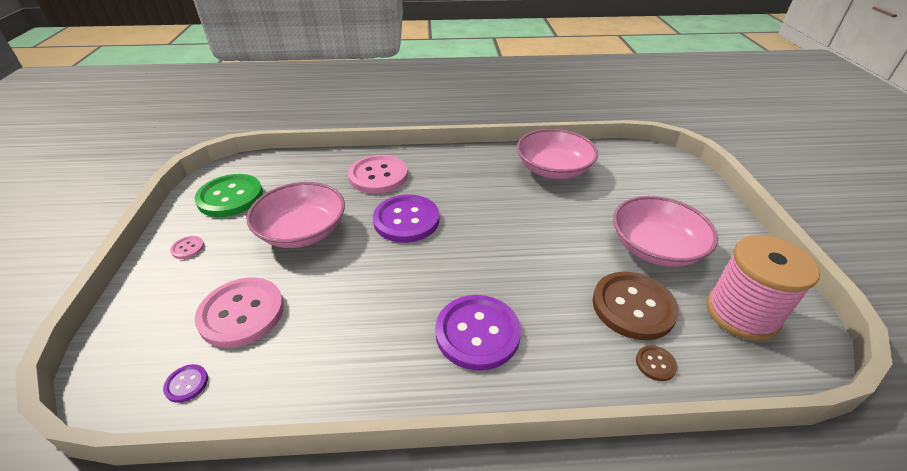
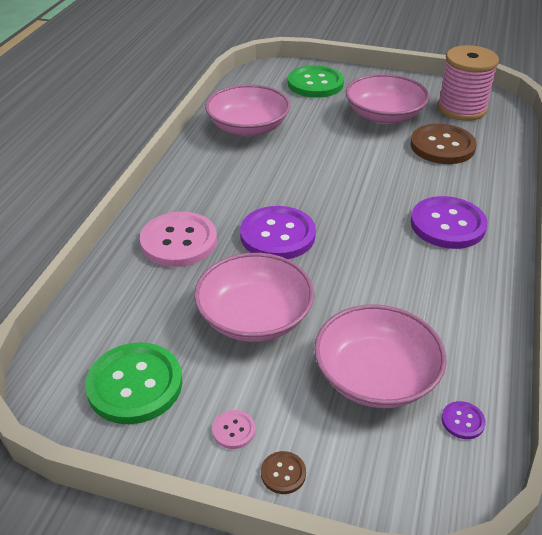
camera: 70 degrees left, 0 degrees up
(241, 313) = (376, 376): pink button -> pink bowl
(655, 364) = (496, 155): brown button -> brown button (283, 473)
(669, 189) = (315, 84): none -> green button

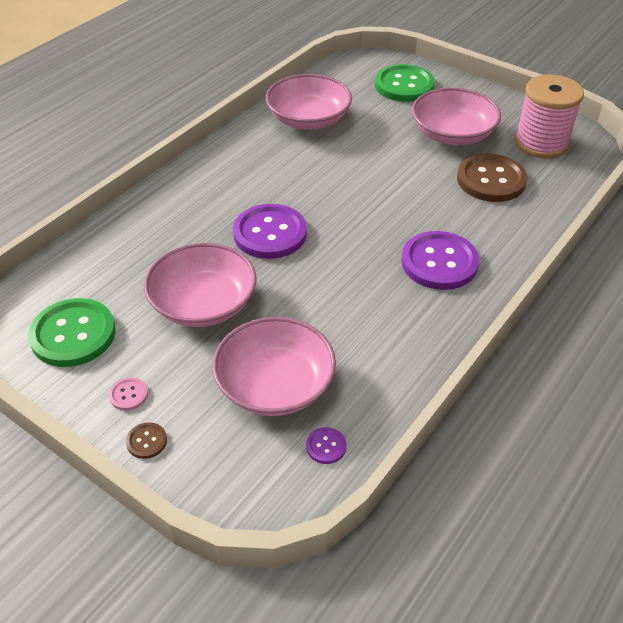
camera: 20 degrees right, 5 degrees up
(179, 241) = (179, 218): pink button -> none

